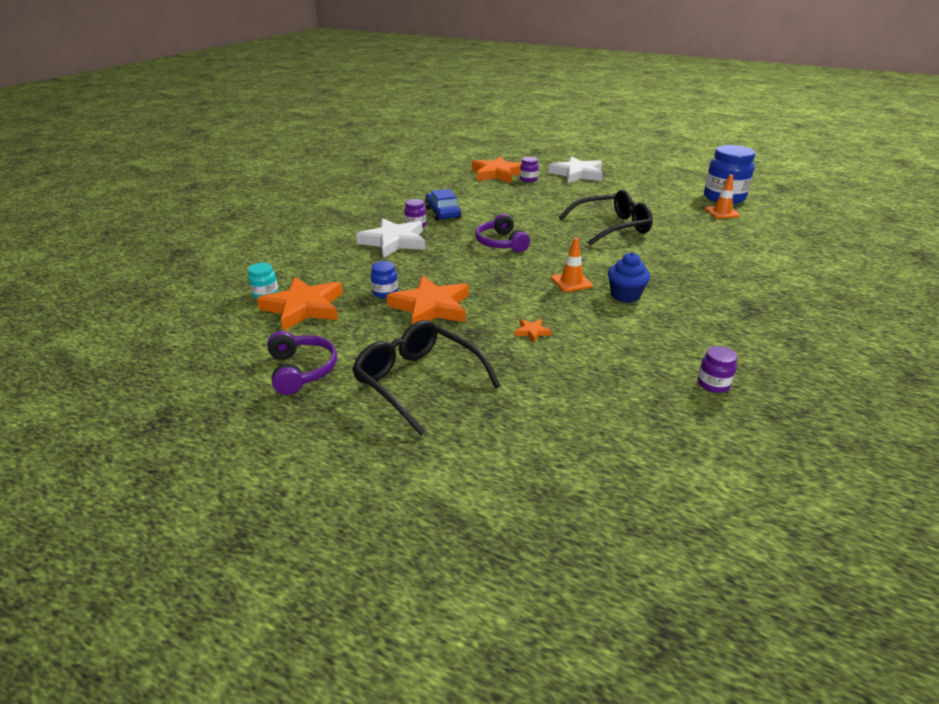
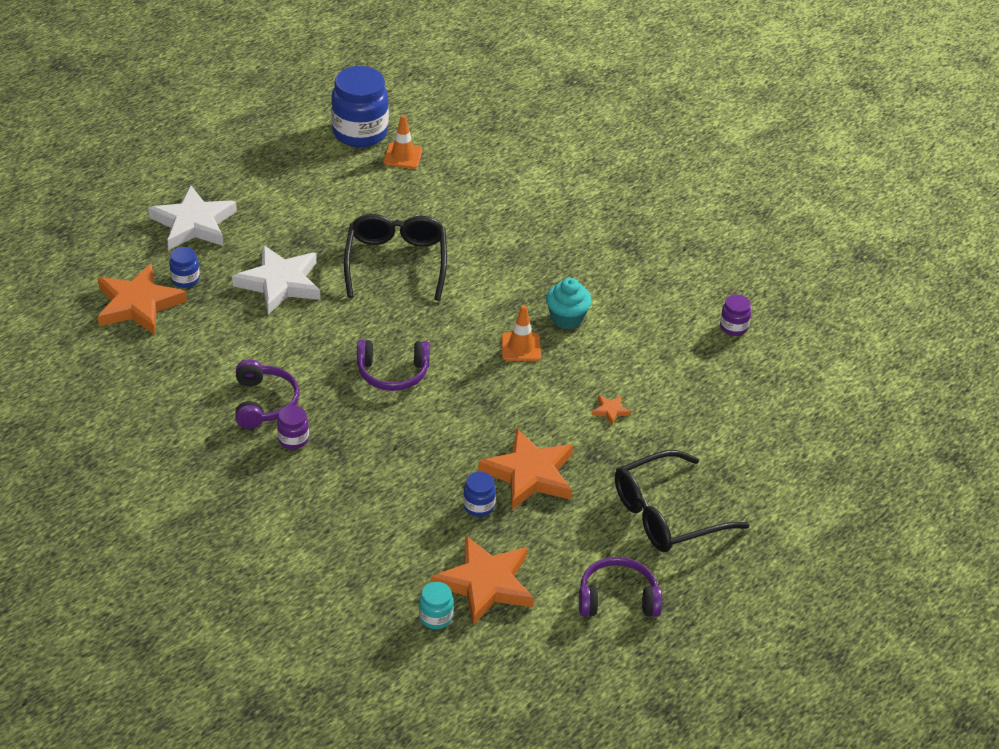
camera: 75 degrees left, 10 degrees up
(394, 242) = (337, 472): white star -> white star (280, 283)
(442, 213) = (264, 403): blue car -> purple headphones
(528, 179) = (185, 279): purple jar -> blue jar
(625, 295) = (567, 318): blue cupcake -> turquoise cupcake

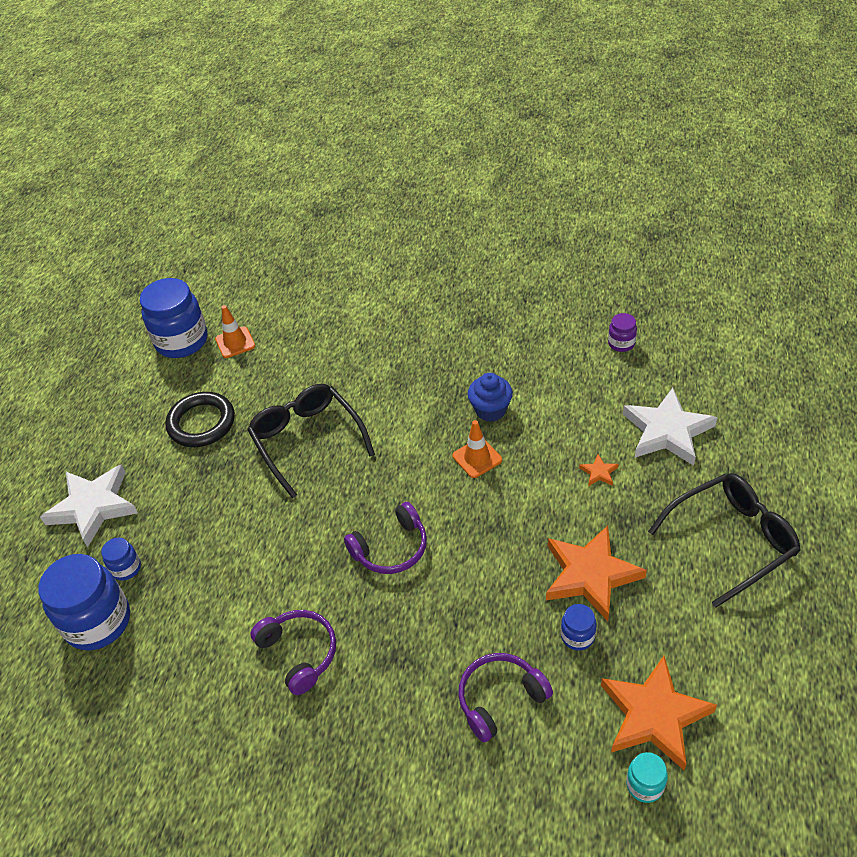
camera: 25 degrees left, 5 degrees up
(138, 304) = (98, 622): orange star -> blue jar
(280, 283) = (219, 520): white star -> white star (667, 431)
(293, 439) = (357, 675): purple jar -> none
(324, 205) = (201, 423): none -> black ring
(567, 318) = (490, 410): turquoise cupcake -> blue cupcake
(617, 598) = (771, 651): purple headphones -> purple headphones (500, 699)
(667, 514) = (731, 540): black glasses -> black glasses turned 150 degrees counterclockwise

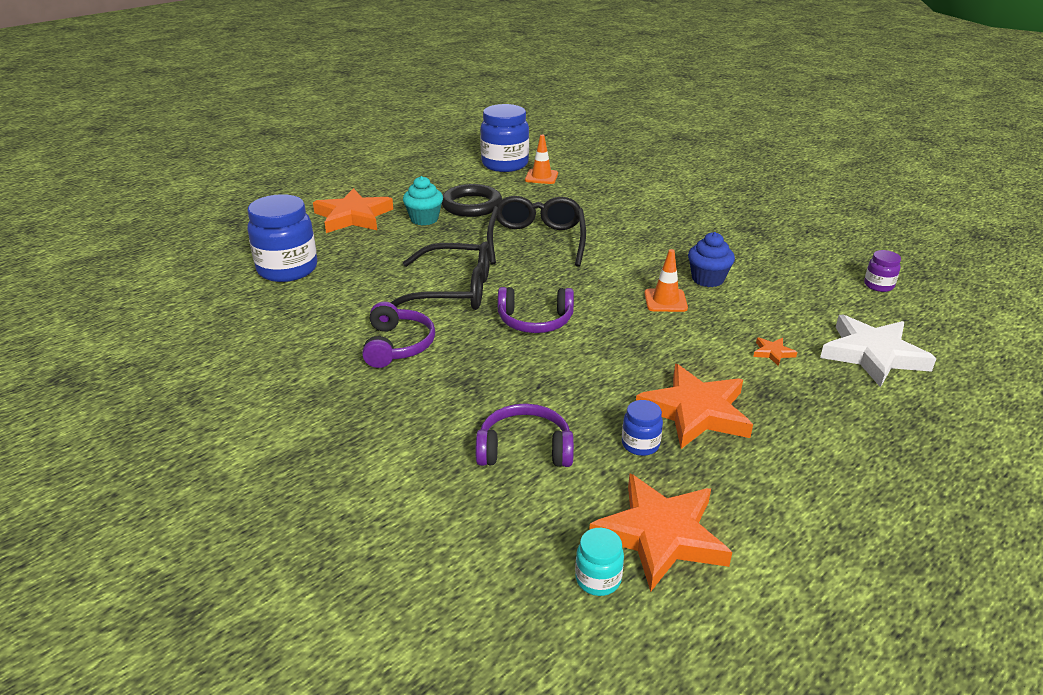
camera: 30 degrees right, 15 degrees down
(93, 506) = (353, 216): white star -> orange star
(126, 568) = (337, 252): blue jar -> none
(172, 470) = (424, 219): none -> turquoise cupcake
(731, 540) = (873, 454): black glasses -> black glasses (452, 291)

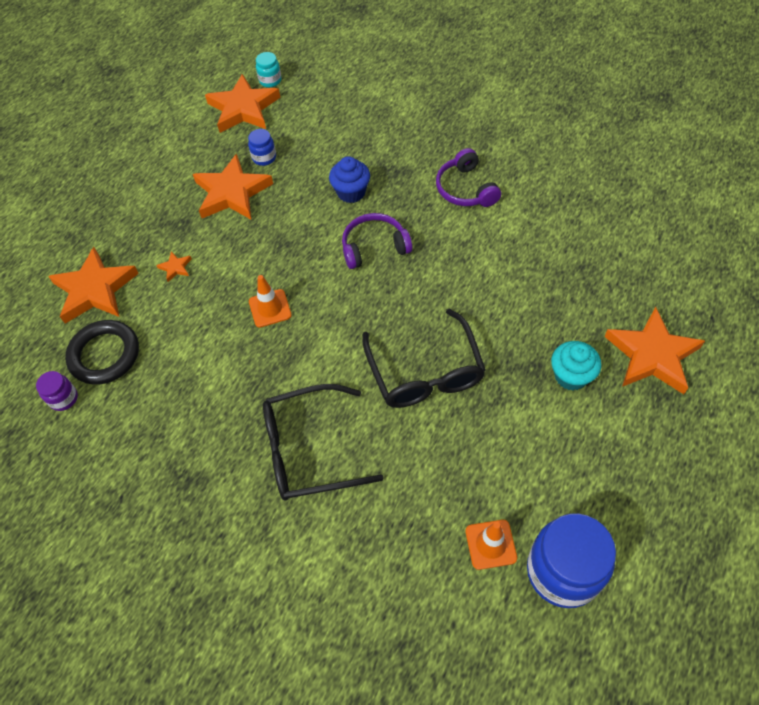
camera: 165 degrees right, 25 degrees up
(287, 269) = (631, 246): blue jar -> none
(452, 291) = (464, 263): black glasses -> black glasses (310, 450)
(471, 205) = (538, 427): black ring -> black ring (104, 355)
(525, 449) = (333, 135): purple headphones -> none
(707, 279) = (234, 356): blue cupcake -> blue cupcake (351, 192)
(872, 355) = (95, 289): white star -> orange star

